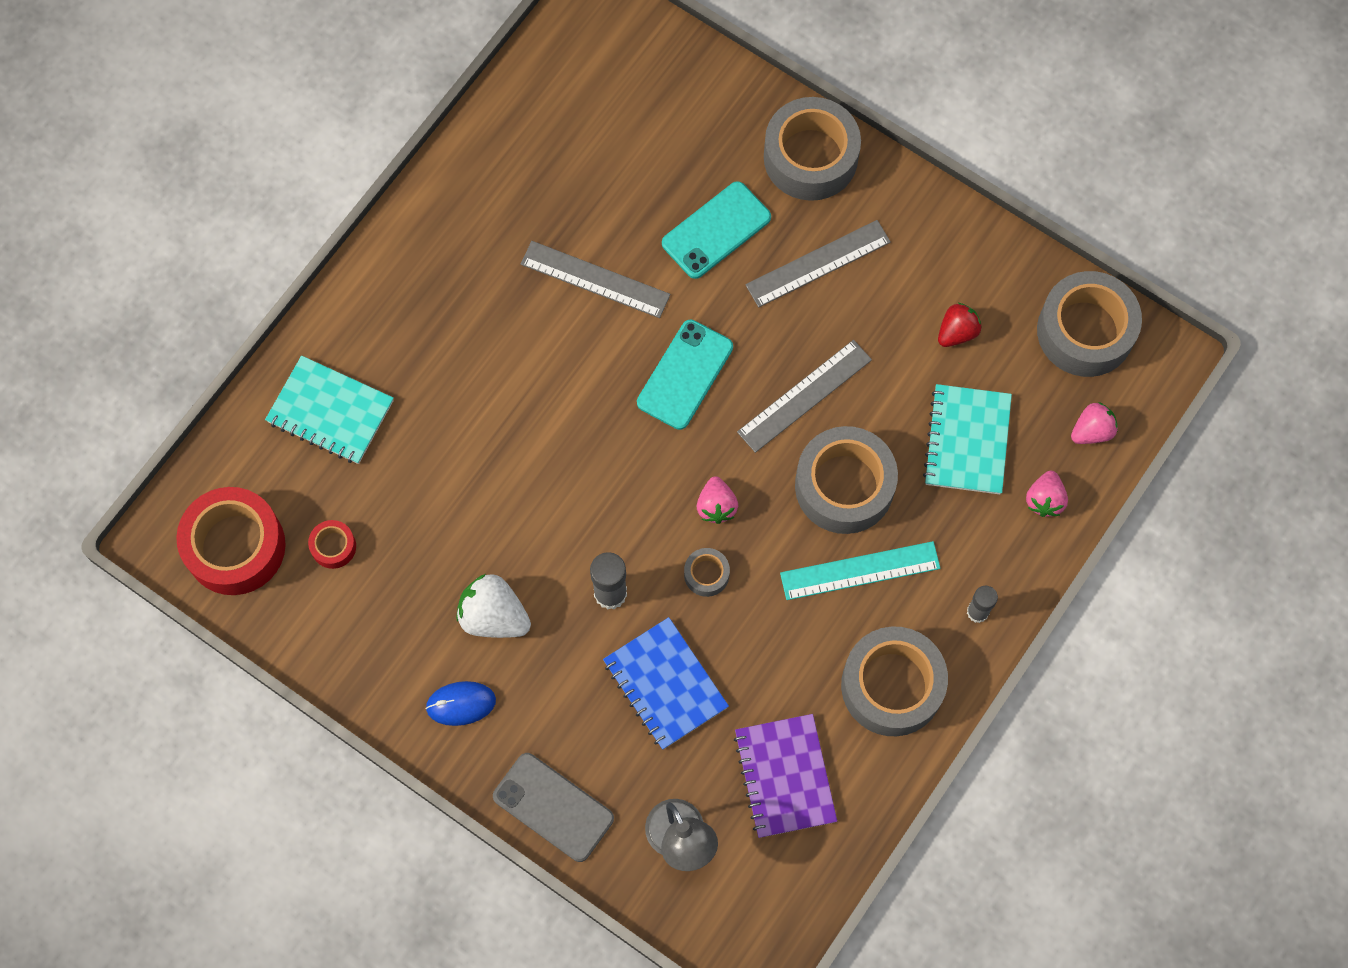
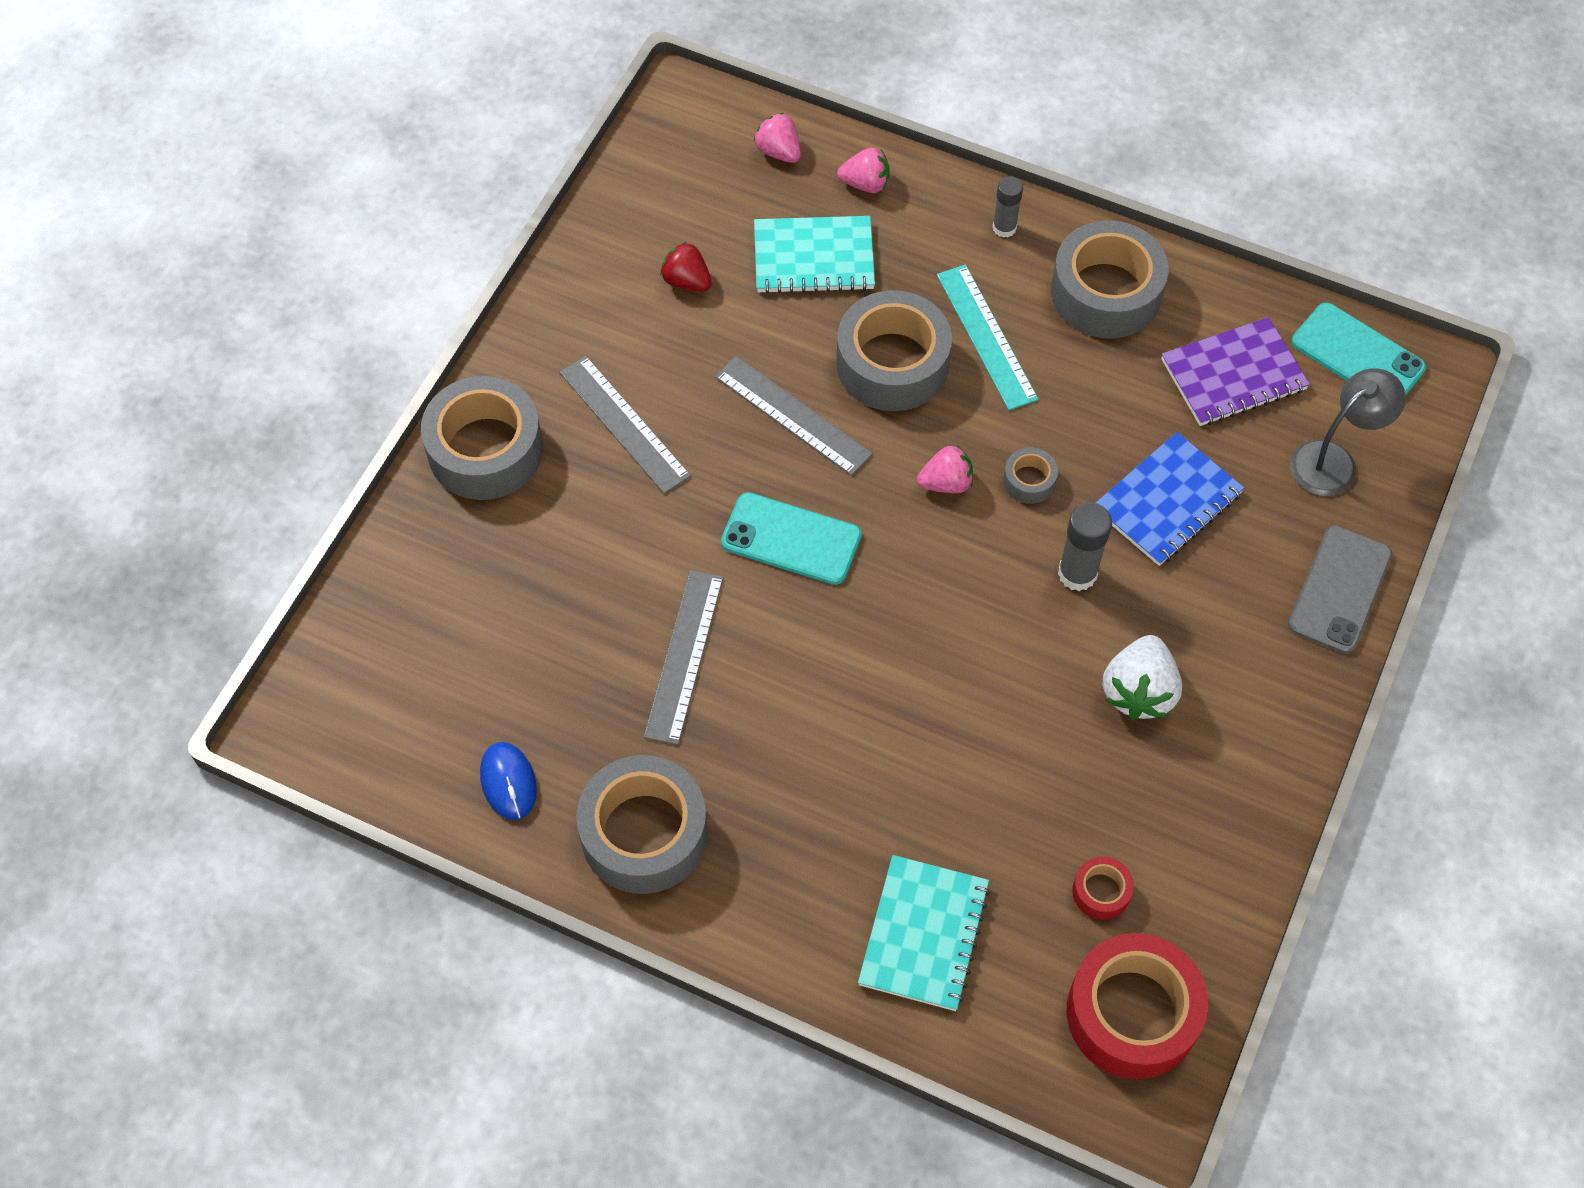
camera: 100 degrees left, 10 degrees down
(461, 704) = (1253, 707): blue mouse -> blue mouse (508, 782)
(716, 230) = (597, 534): turquoise phone -> turquoise phone (1357, 355)
(1085, 331) = (664, 168): grey tape -> grey tape (644, 833)

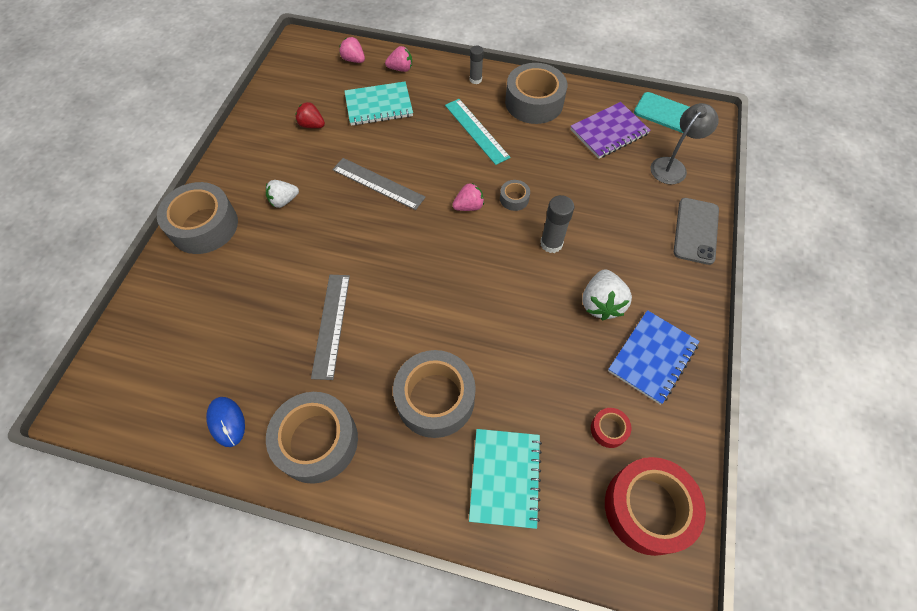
camera: 10 degrees left, 0 degrees up
(624, 424) = (284, 201): grey ruler -> white strawberry
(791, 539) = (386, 249): turquoise phone -> none
(892, 363) = (429, 150): grey tape -> grey tape (435, 398)
(1167, 501) = (591, 199): blue notebook -> blue notebook (652, 357)

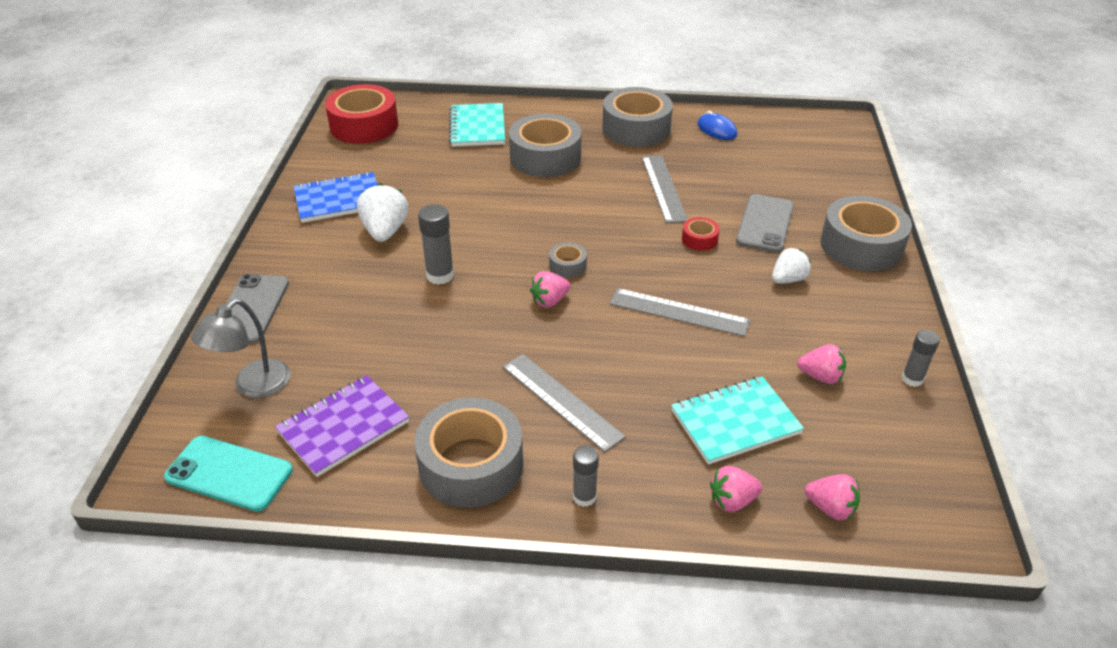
camera: 170 degrees right, 20 degrees down
(258, 116) = (912, 379): none -> grey glue stick
(265, 262) = (765, 224): none -> grey phone
(312, 125) = (820, 376): red strawberry -> pink strawberry
(476, 131) = (561, 401): turquoise ruler -> grey ruler
(514, 199) = (491, 316): grey tape -> grey tape (568, 265)
(608, 429) = (389, 156): red tape -> red tape (699, 239)
(652, 357) = (339, 200): blue notebook -> blue notebook turned 45 degrees clockwise

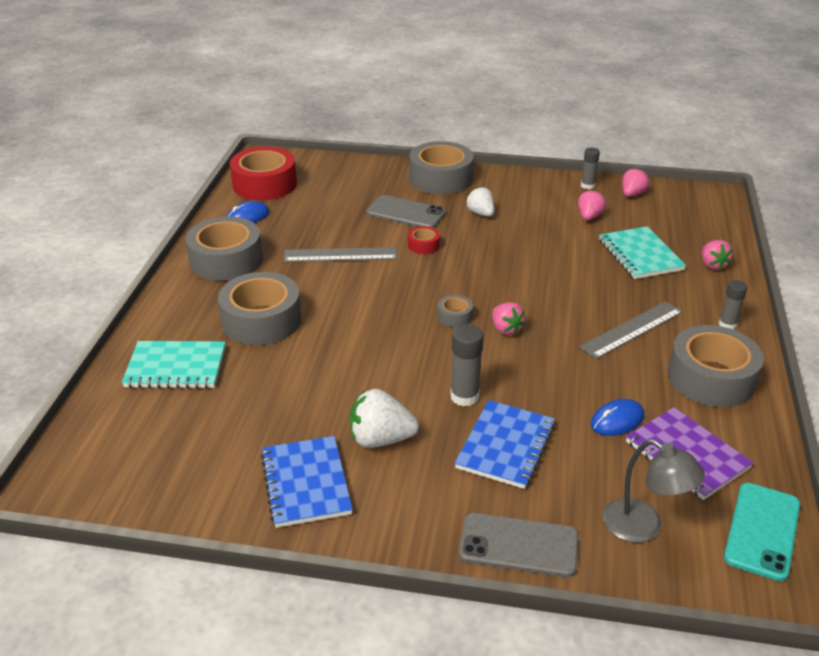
camera: 85 degrees left, 5 degrees down
(364, 125) = (125, 469): red tape -> red tape (264, 184)
(370, 301) = (505, 446): none -> blue notebook
(401, 378) = (617, 420): none -> blue mouse
(679, 312) = (520, 265): grey ruler -> none
(830, 508) = (708, 231): pink strawberry -> pink strawberry (632, 194)

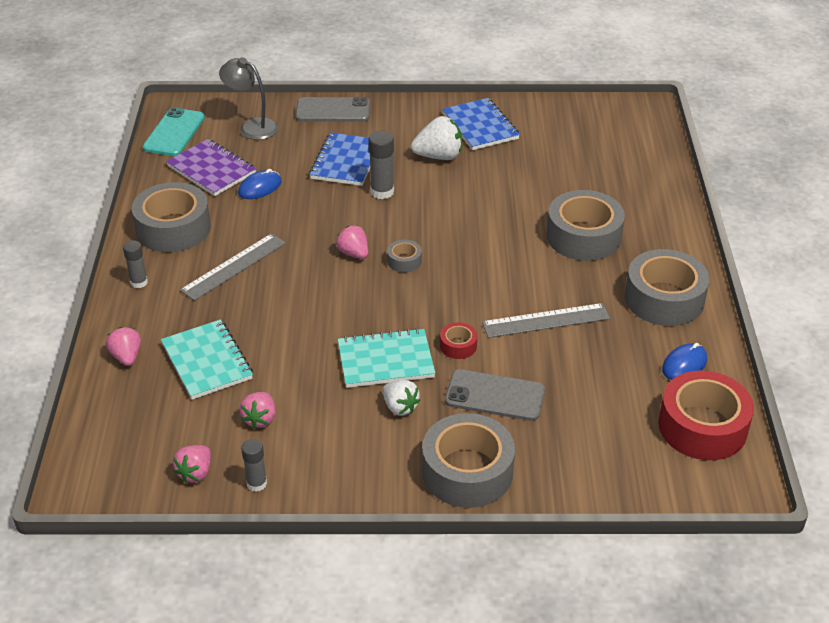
camera: 170 degrees right, 5 degrees up
(176, 367) = (628, 188): turquoise notebook -> turquoise notebook (385, 361)

